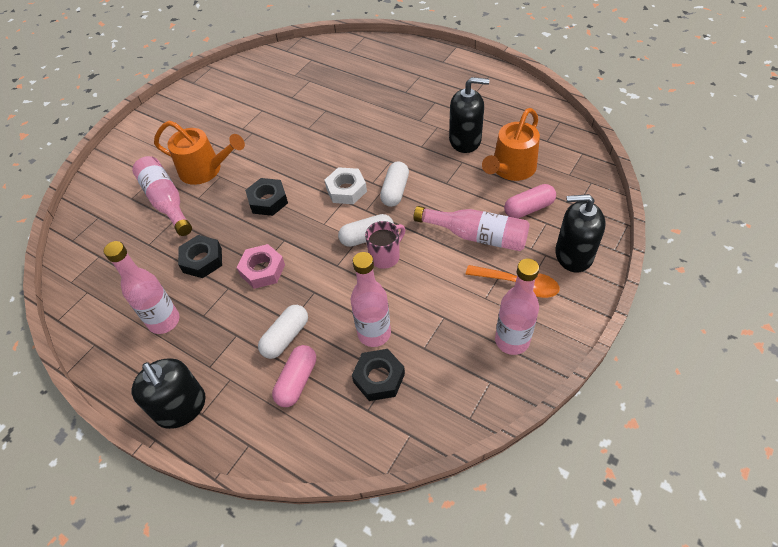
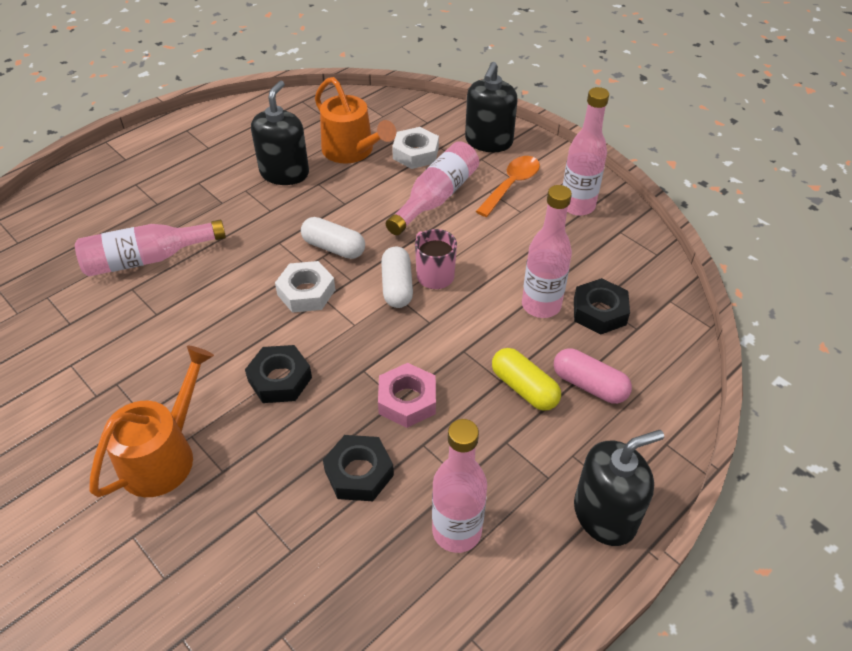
camera: 80 degrees left, 5 degrees down
(166, 202) = (206, 518): pink bottle -> pink bottle (148, 259)
(286, 337) = (524, 388): white capsule -> yellow capsule
(528, 208) = (415, 153): pink capsule -> white nut

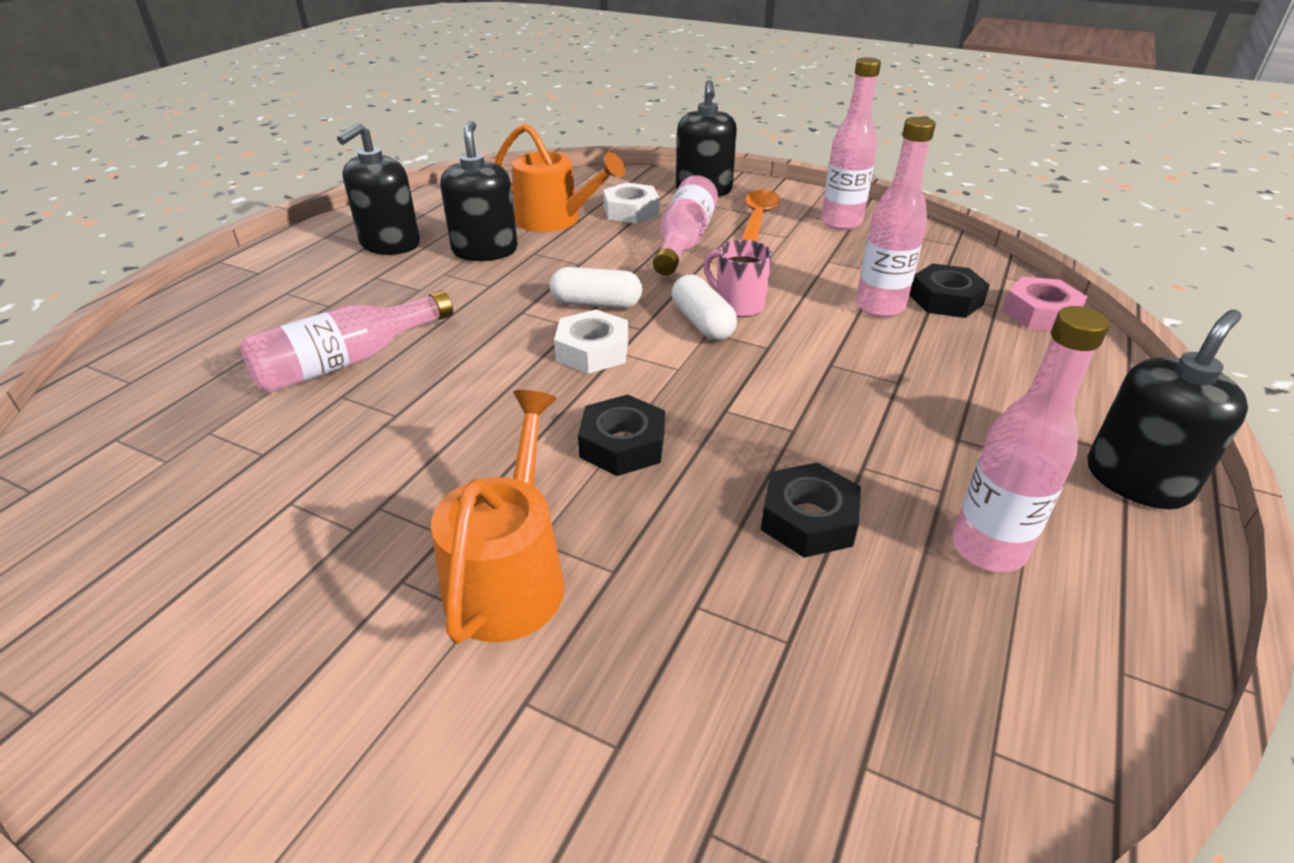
camera: 20 degrees left, 10 degrees down
(222, 150) = (390, 244): none -> black soap dispenser
(407, 400) = (805, 427): pink nut -> pink nut (1040, 313)
(524, 388) = (930, 382): yellow capsule -> none
(589, 385) = (997, 363): pink capsule -> none

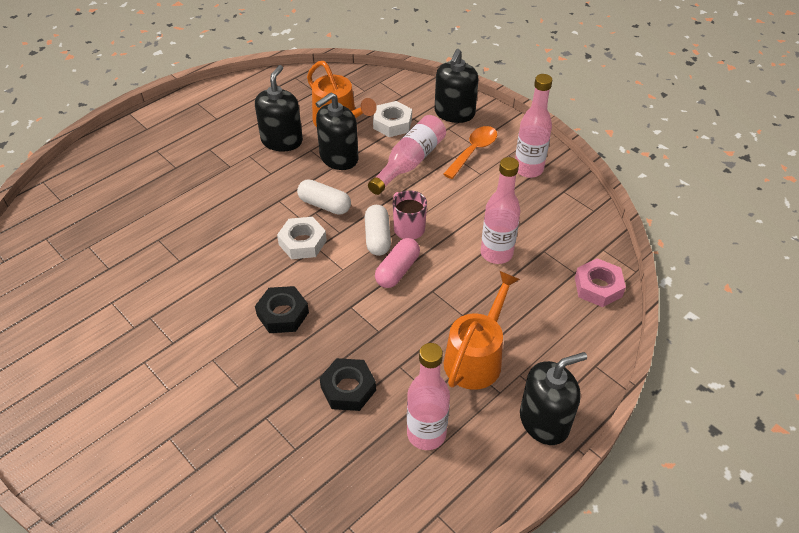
camera: 20 degrees right, 10 degrees up
(348, 361) = (170, 214): pink bottle -> none
(390, 244) = (229, 121): black soap dispenser -> black soap dispenser (339, 158)
(509, 576) = (191, 375): orange watering can -> orange watering can (476, 358)
(761, 352) = (397, 270): none -> pink capsule
(945, 299) = (544, 258): black nut -> none

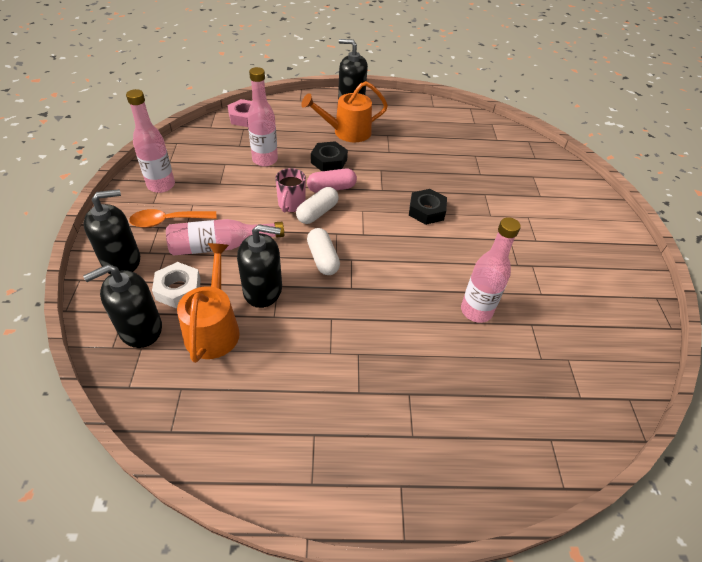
camera: 140 degrees left, 0 degrees up
(282, 141) = (285, 346): black soap dispenser -> black soap dispenser (140, 328)
(302, 242) = (369, 243): white nut -> none
(348, 388) = (425, 159): black nut -> black nut (329, 161)
(426, 434) = (407, 125): pink bottle -> pink bottle (476, 311)

